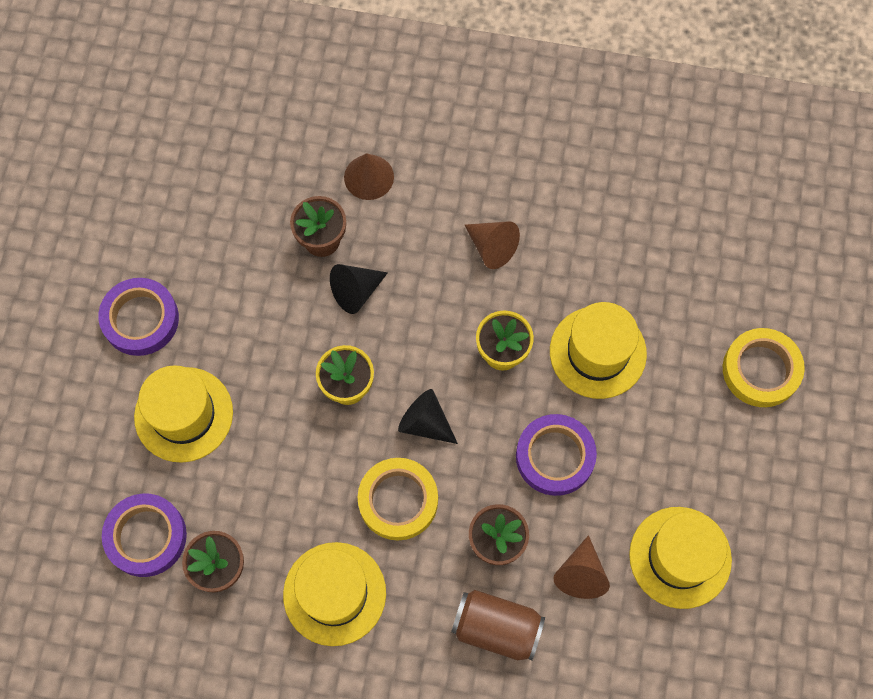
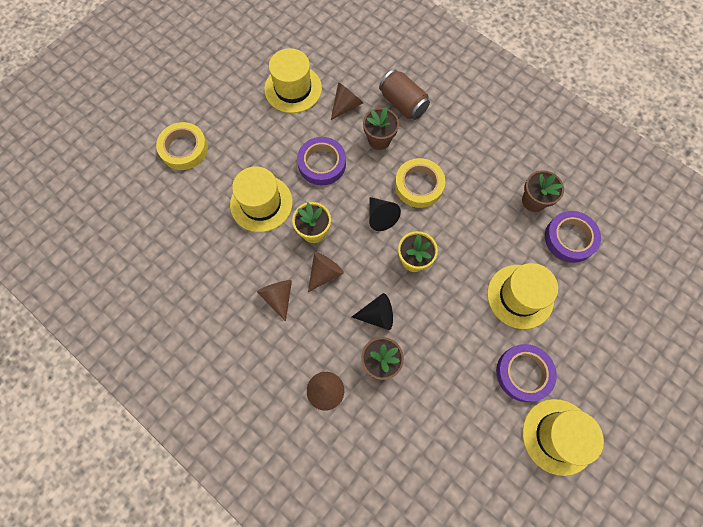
camera: 150 degrees left, 0 degrees up
(334, 593) = (477, 159): yellow hat -> yellow hat (558, 436)
(453, 307) = (324, 273): none -> brown cone

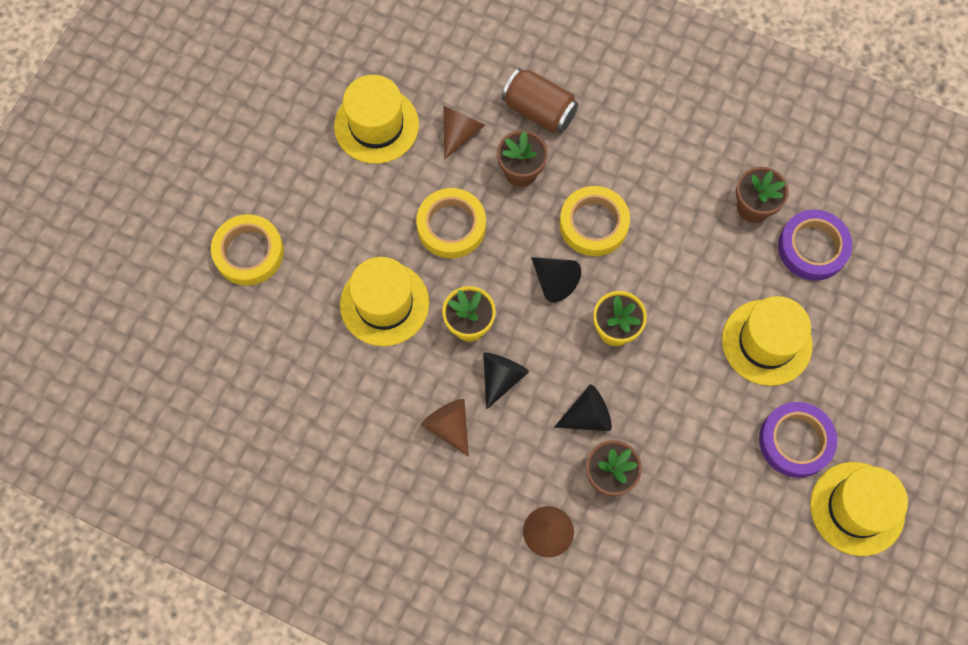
camera: 15 degrees left, 0 degrees up
(322, 163) = (451, 226): purple tape -> yellow tape
(324, 273) = (501, 378): brown cone -> black cone

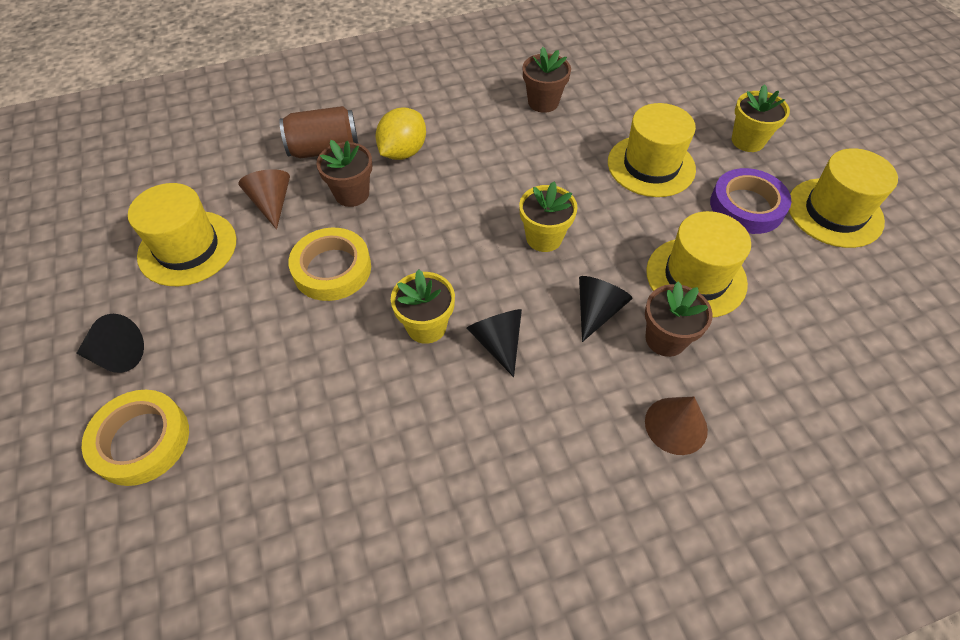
camera: 45 degrees left, 15 degrees down
(384, 304) = (331, 372): yellow hat -> yellow hat (696, 277)
(449, 426) = (497, 420): brown cone -> none
(554, 281) = (460, 243): black cone -> black cone (117, 355)
(593, 163) = (403, 152): none -> yellow lemon
(593, 224) = (447, 186): yellow tape -> none
(812, 248) = (607, 97): purple tape -> none
(875, 391) = (747, 141): none -> yellow flower pot

